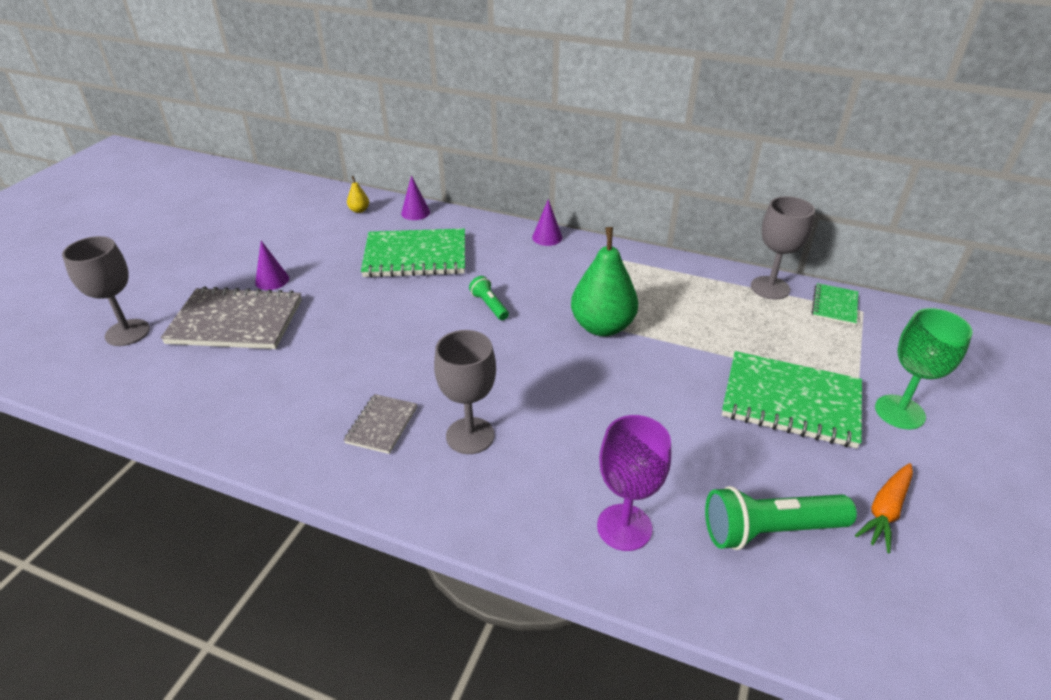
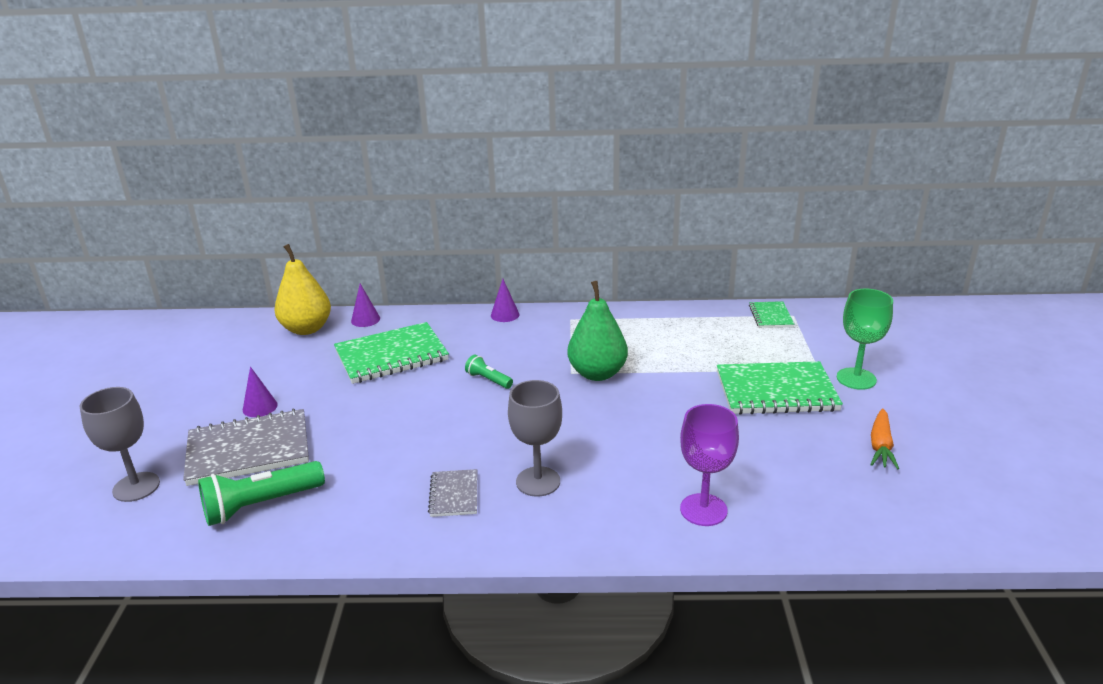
camera: 20 degrees left, 10 degrees down
(359, 210) = (306, 329): yellow pear -> yellow pear, size x2.41
(769, 531) = (809, 481): green flashlight -> green flashlight (261, 505)
(770, 288) = (714, 314): grey goblet -> none

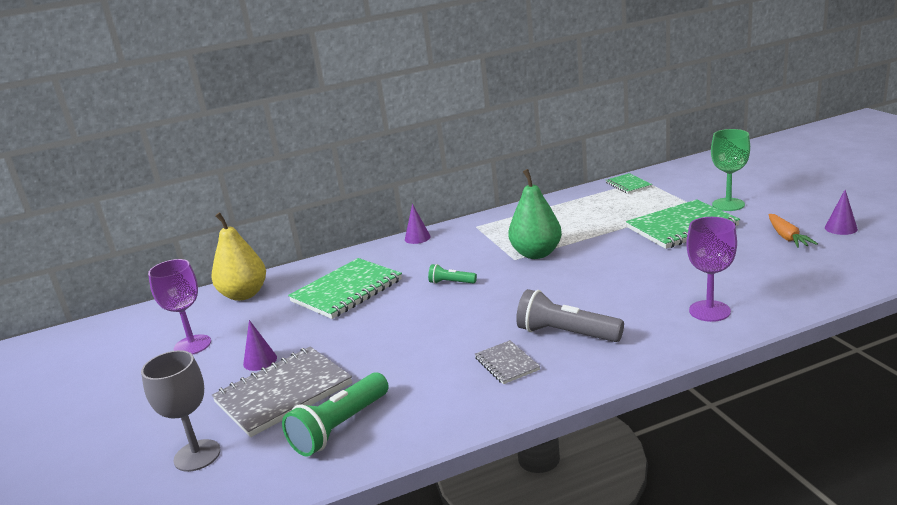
camera: 20 degrees left, 5 degrees down
(224, 369) = (192, 345): none -> purple goblet
(365, 319) = (294, 273): purple cone -> purple cone (841, 228)
(538, 481) = (566, 334): grey goblet -> grey flashlight

